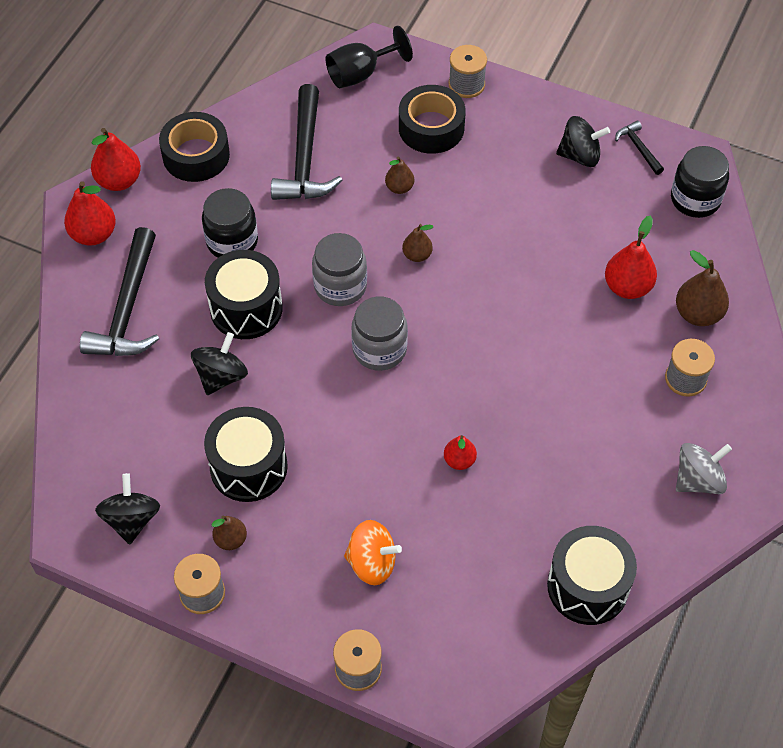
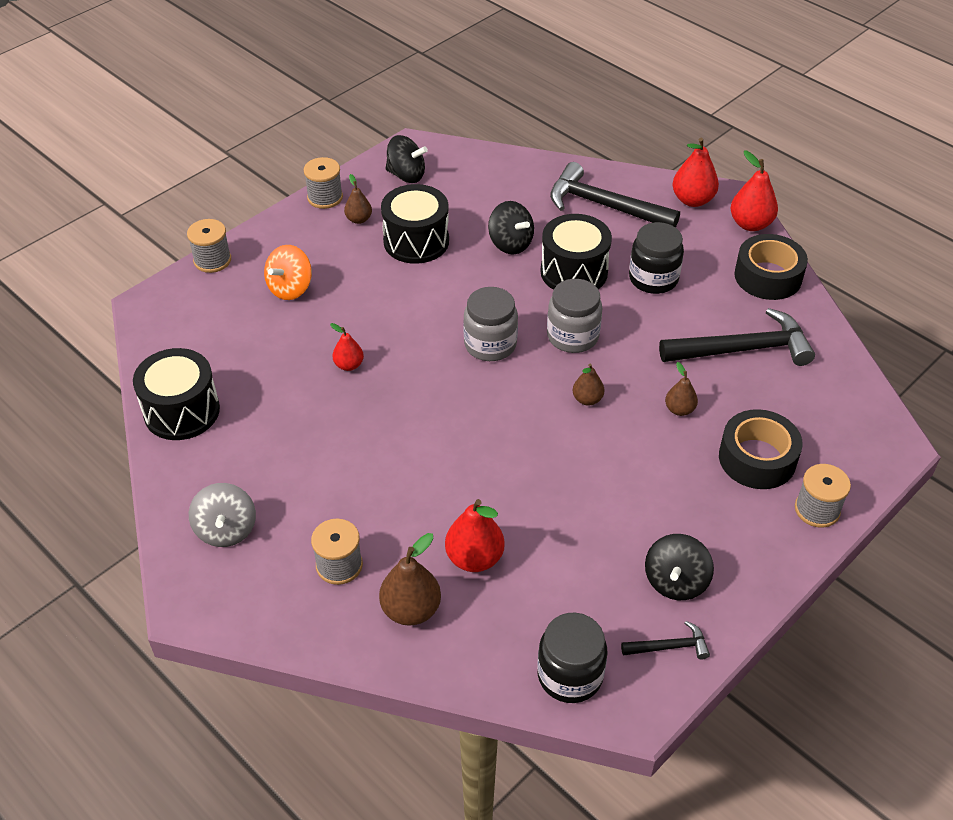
camera: 110 degrees right, 10 degrees down
(305, 158) = (742, 349): black hammer -> black hammer turned 150 degrees clockwise
(360, 74) = (854, 421): black goblet -> none

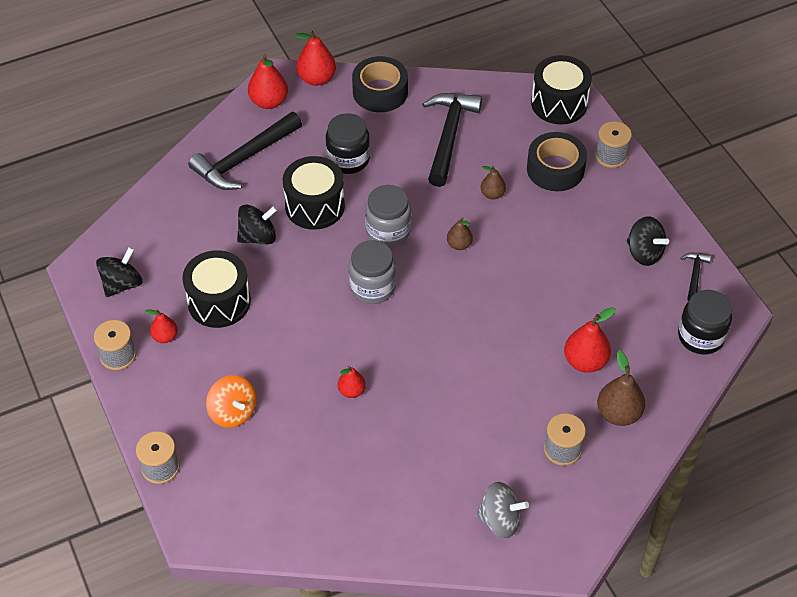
camera: 70 degrees left, 5 degrees up
(182, 411) = (352, 529): black drum -> black drum (559, 103)
(359, 219) = (165, 337): brown pear -> red pear

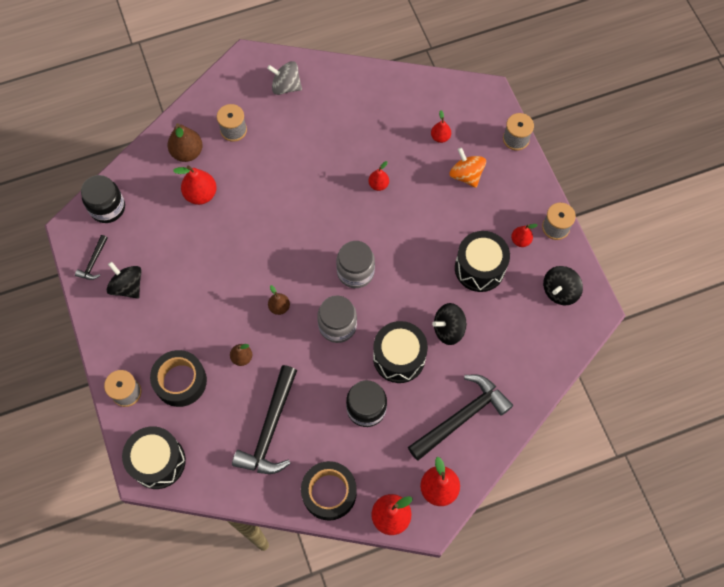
camera: 175 degrees left, 15 degrees up
(268, 461) = (440, 137): none -> red pear

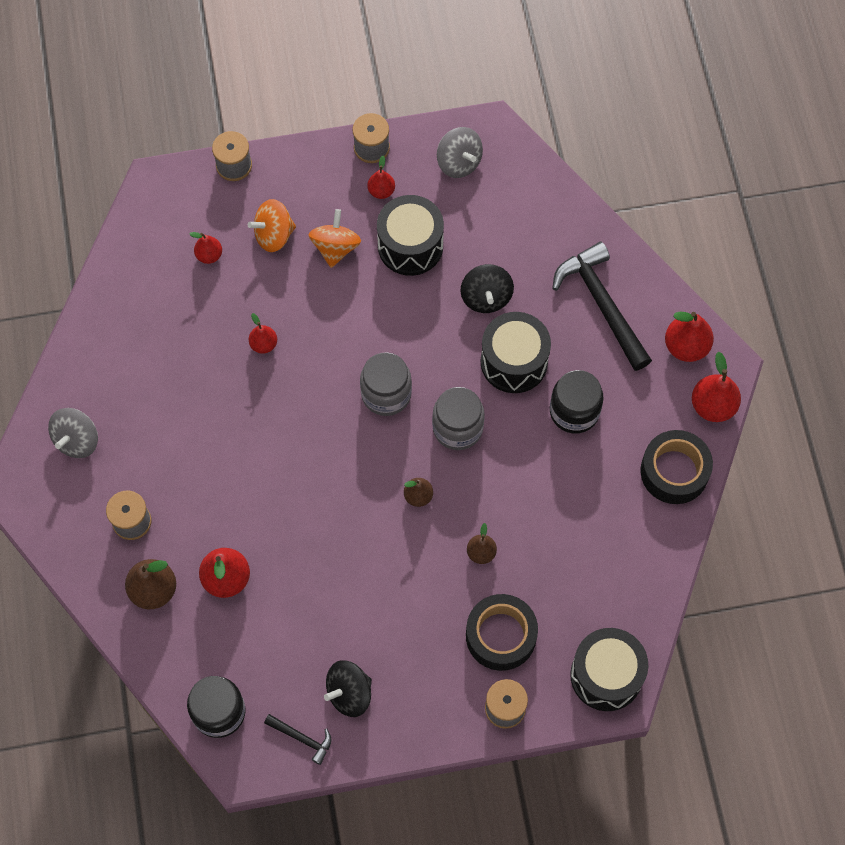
camera: 80 degrees left, 0 degrees up
(270, 429) = (583, 530): black hammer -> none
(465, 217) = (335, 248): none -> orange spinning top
(559, 291) = (459, 162): black spinning top -> grey spinning top

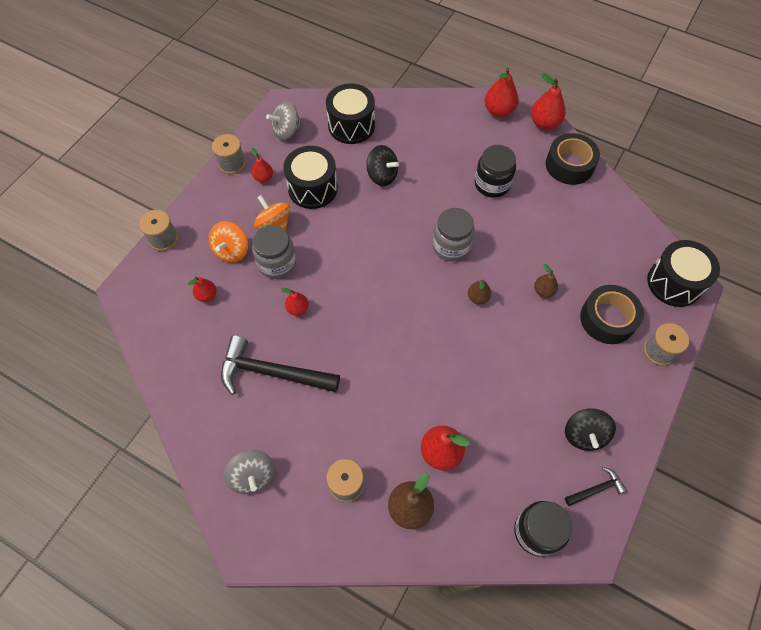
camera: 50 degrees left, 5 degrees down
(386, 394) = (395, 267): grey jar -> grey jar (277, 263)
(459, 162) = (286, 131): grey spinning top -> grey spinning top turned 150 degrees clockwise
(514, 362) = (435, 190): black drum -> black drum (351, 125)
(602, 305) = (439, 128): black hammer -> black hammer (272, 373)

